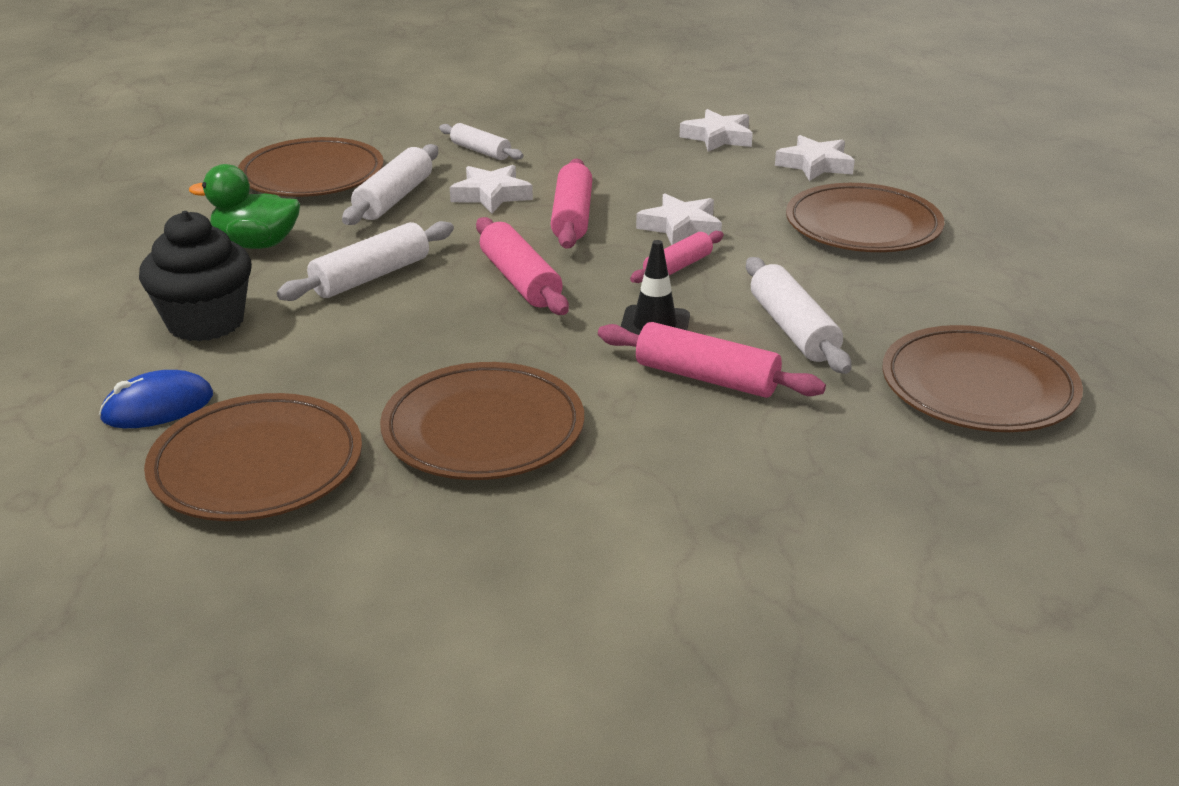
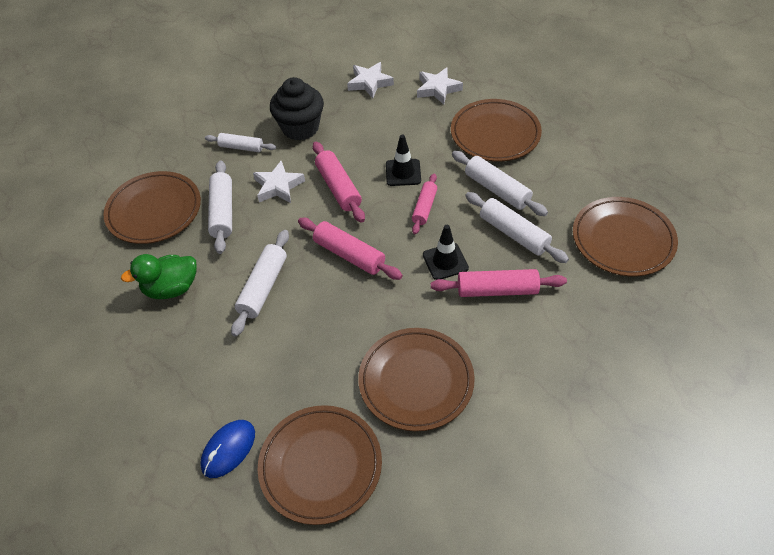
camera: 25 degrees left, 20 degrees up
(206, 322) = (197, 369): black cupcake -> black cupcake (300, 128)
(680, 227) = (403, 172): white star -> black traffic cone
(810, 279) = (497, 190): none -> white rolling pin

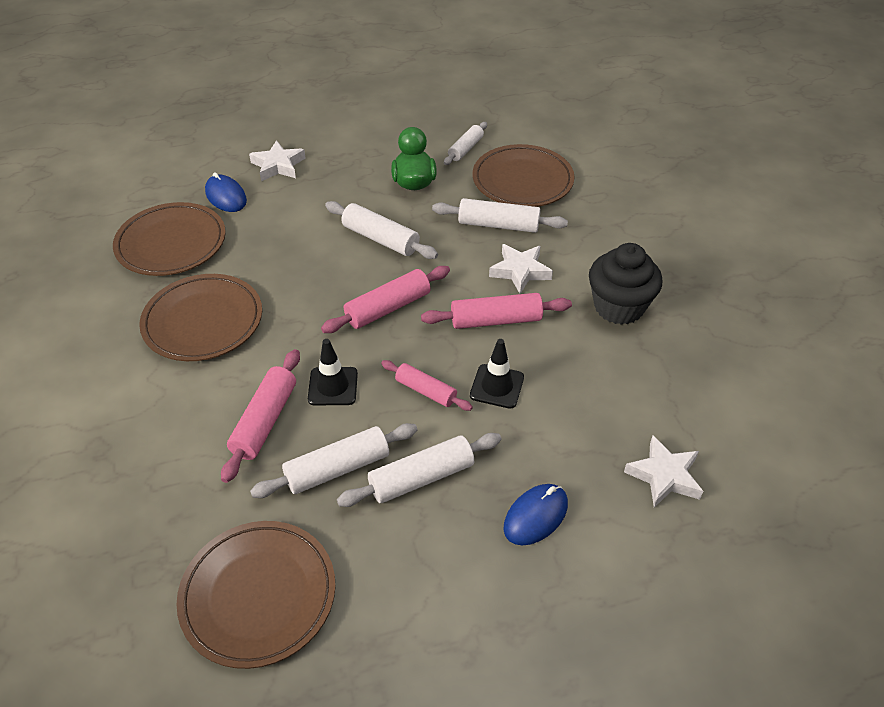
camera: 105 degrees right, 5 degrees down
(241, 147) = (599, 252): white rolling pin -> white rolling pin (465, 149)
(369, 83) = (698, 397): white star -> white star (278, 165)
(495, 134) = (535, 516): brown plate -> blue mouse

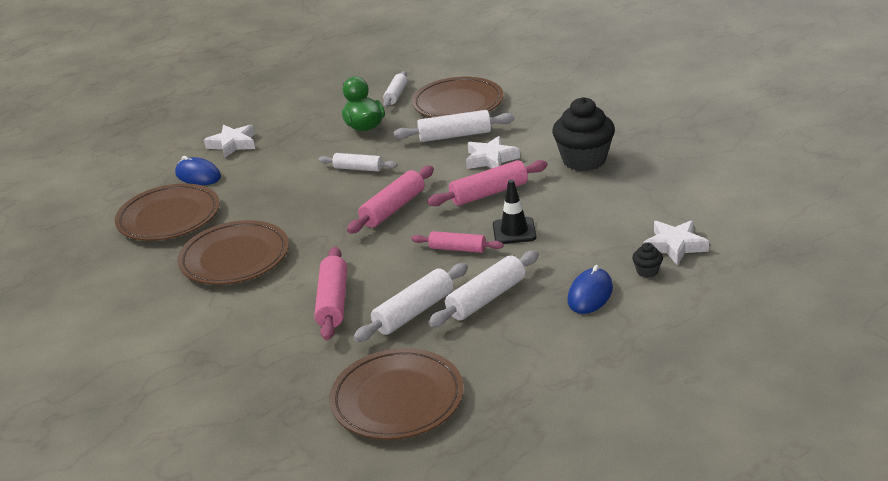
camera: 15 degrees left, 15 degrees down
(333, 386) = (377, 267): black traffic cone -> none
(380, 239) = (358, 168): white rolling pin -> white rolling pin, size x0.66
(615, 504) = (647, 271): none -> black cupcake

